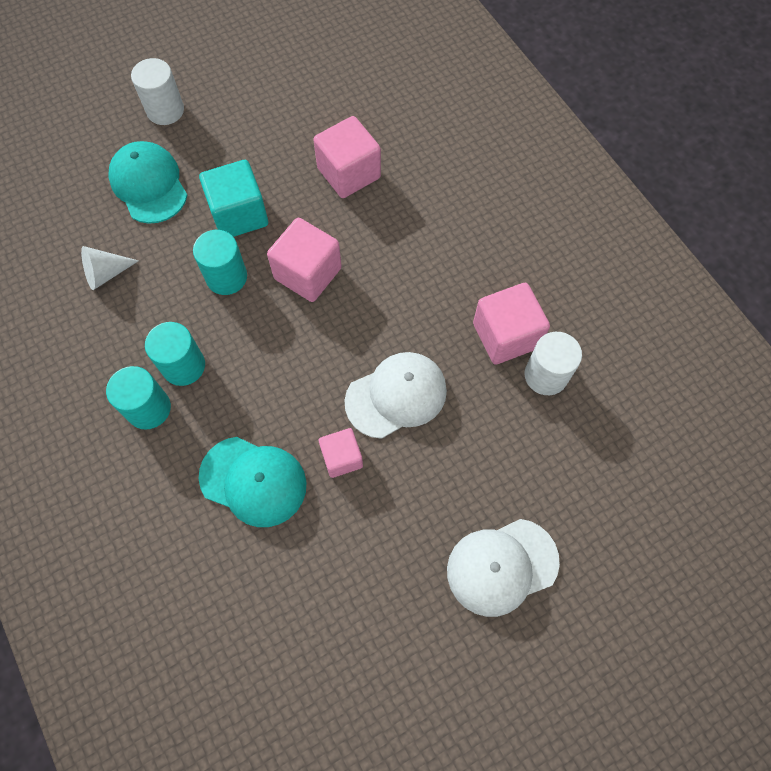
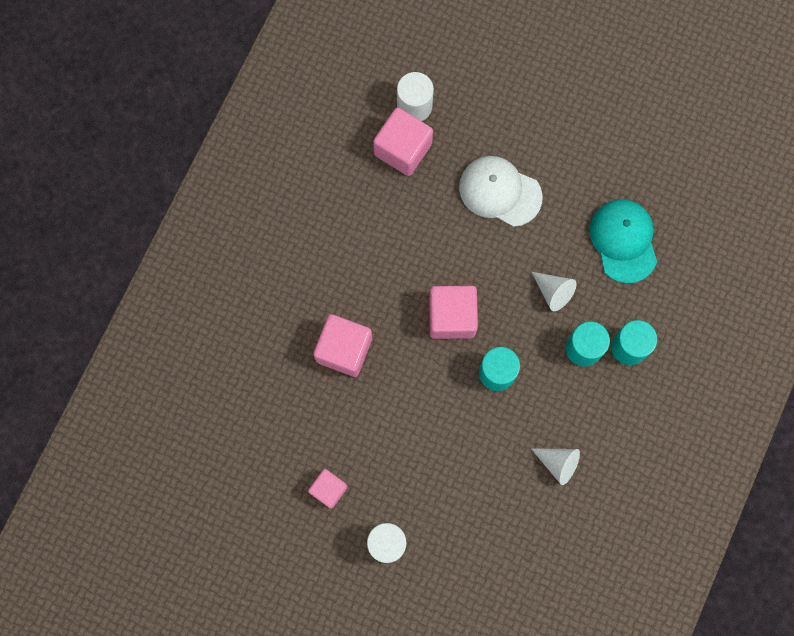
camera: 125 degrees left, 10 degrees up
(149, 184) = (463, 496): turquoise cap -> none
(239, 214) = (439, 405): turquoise cube -> none
(258, 376) = (553, 292): none -> white cone
(342, 457) = (567, 197): pink cube -> pink cube (328, 489)
(502, 566) = (562, 58): white cap -> none

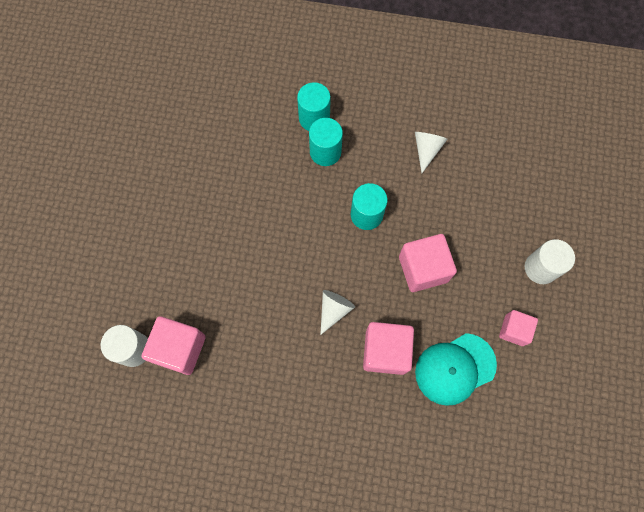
camera: 105 degrees left, 5 degrees down
(452, 316) = (328, 264): pink cube -> pink cube (423, 269)
(500, 191) = (202, 251): white cap -> none
(553, 292) = (283, 186): white cone -> white cone (334, 310)
(623, 241) = (224, 141): turquoise cap -> turquoise cap (455, 368)

